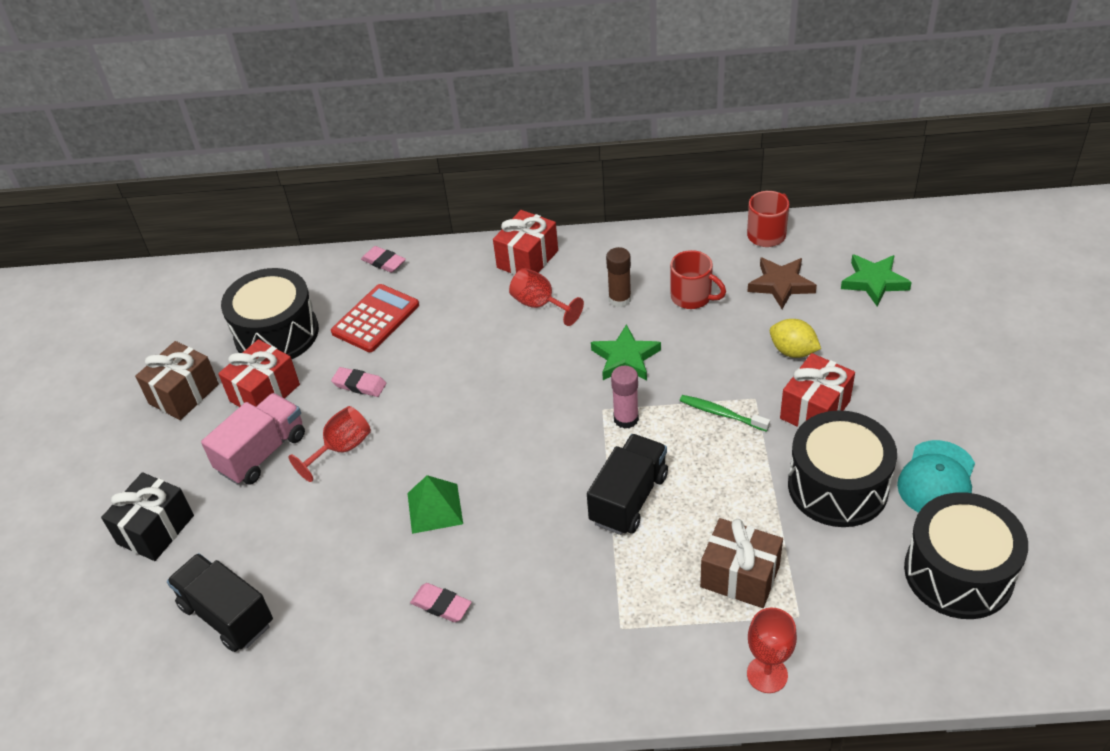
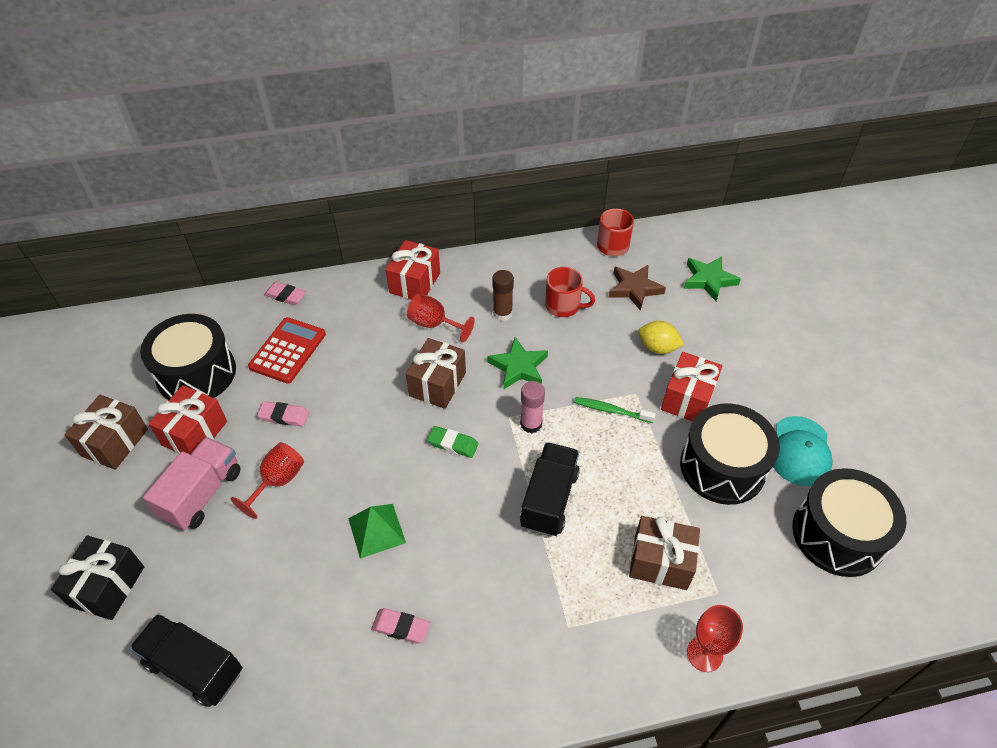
camera: 15 degrees left, 5 degrees up
(530, 368) = (437, 384): none -> brown gift
(534, 431) = (453, 444): none -> green eraser

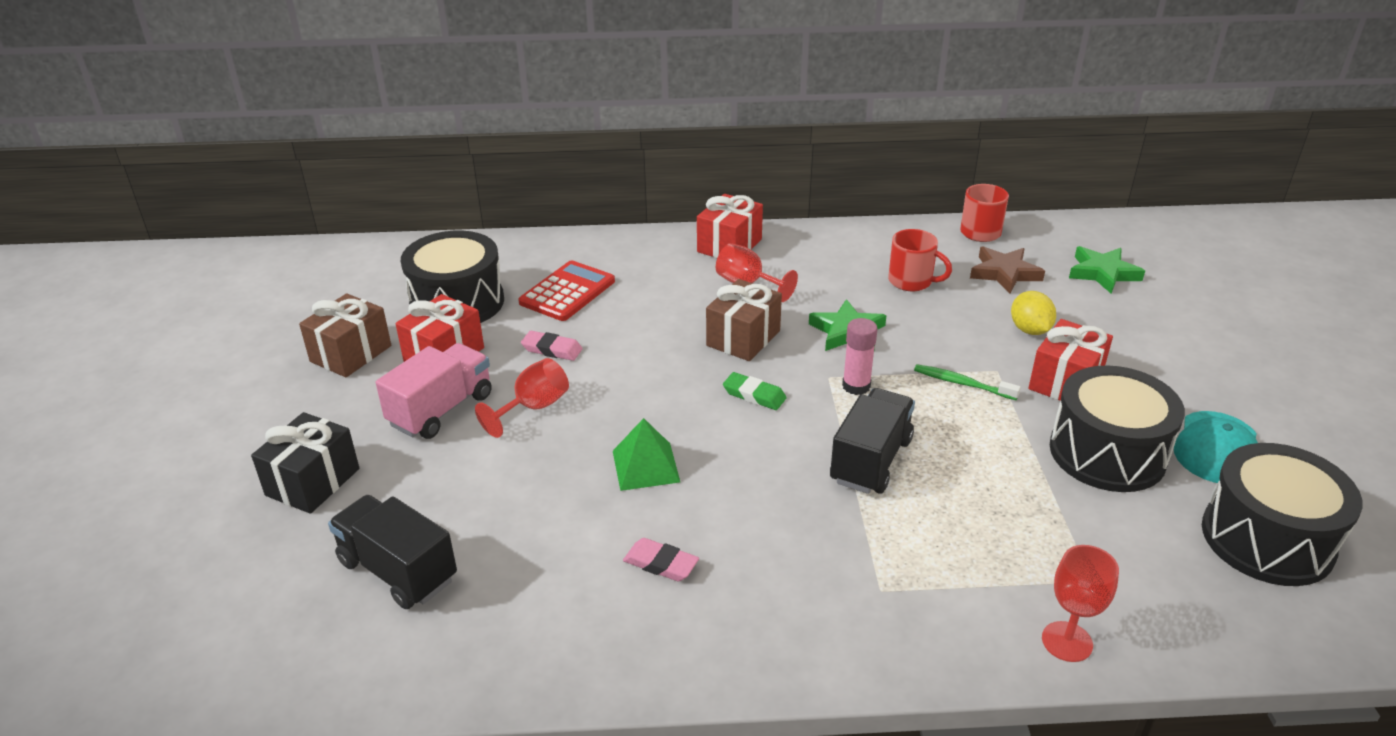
camera: 10 degrees right, 15 degrees down
(285, 296) = (574, 244): pink eraser -> none
(502, 313) = (833, 281): brown glue stick -> none
(657, 347) = (1029, 330): yellow lemon -> yellow lemon turned 45 degrees clockwise
(660, 562) = (1013, 539): brown gift -> none

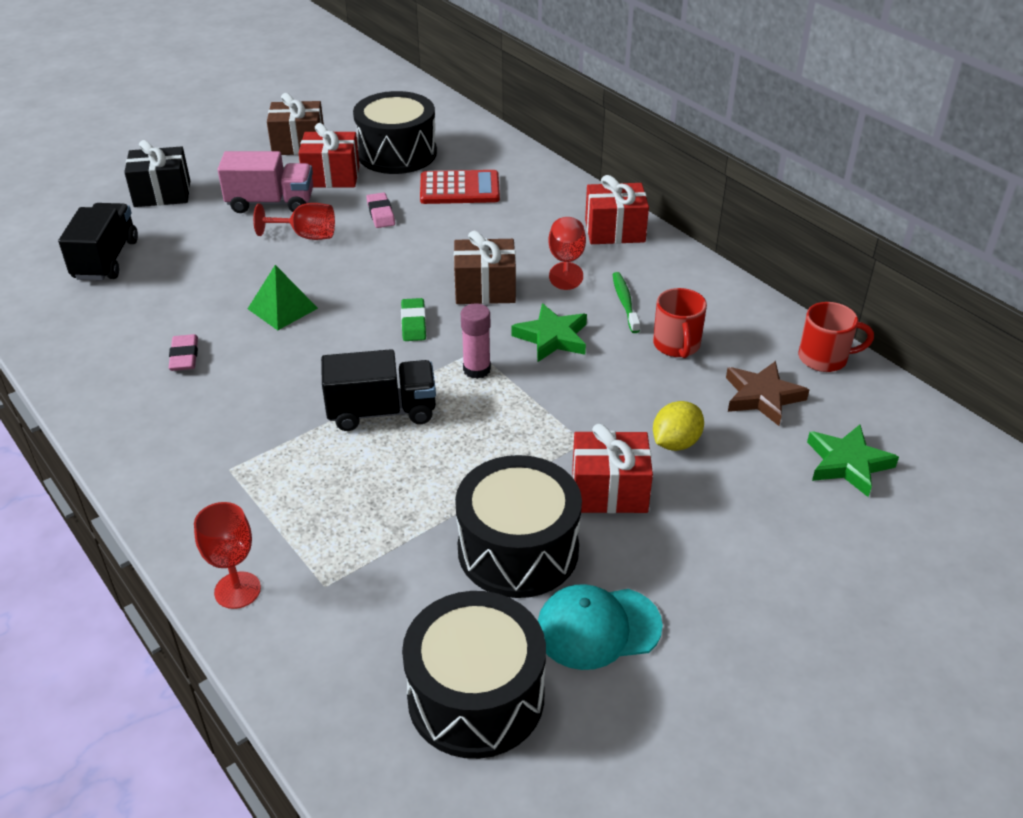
camera: 55 degrees right, 5 degrees up
(963, 384) = (540, 428): green toothbrush -> green toothbrush (625, 303)

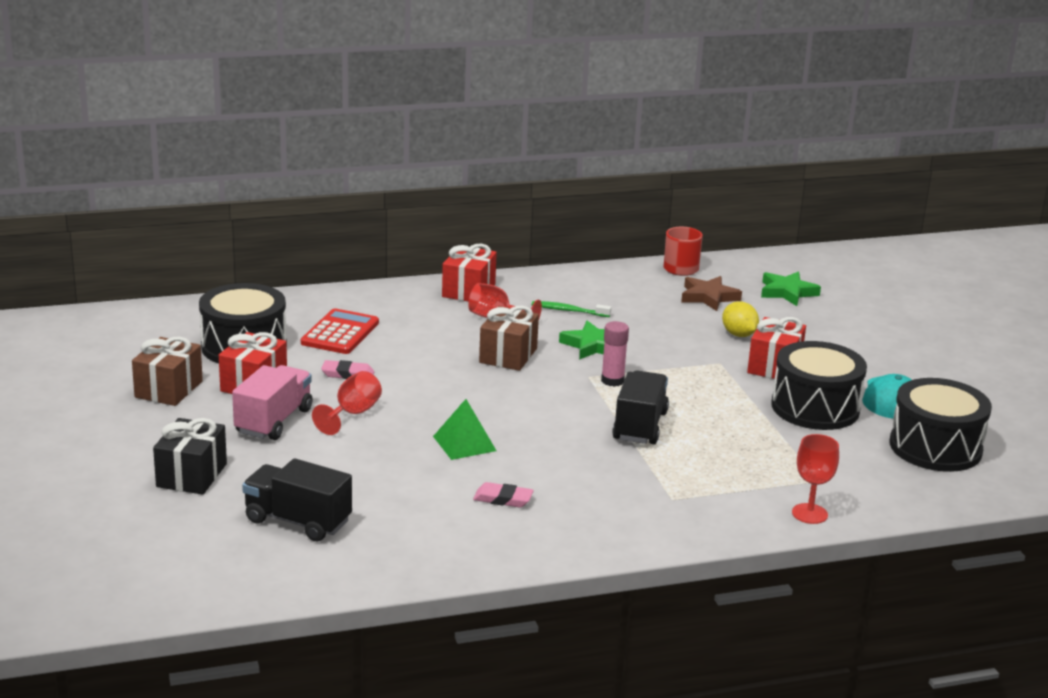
camera: 70 degrees left, 15 degrees down
(413, 323) = (532, 392): green eraser -> none
(676, 345) = (634, 307): red mug -> none

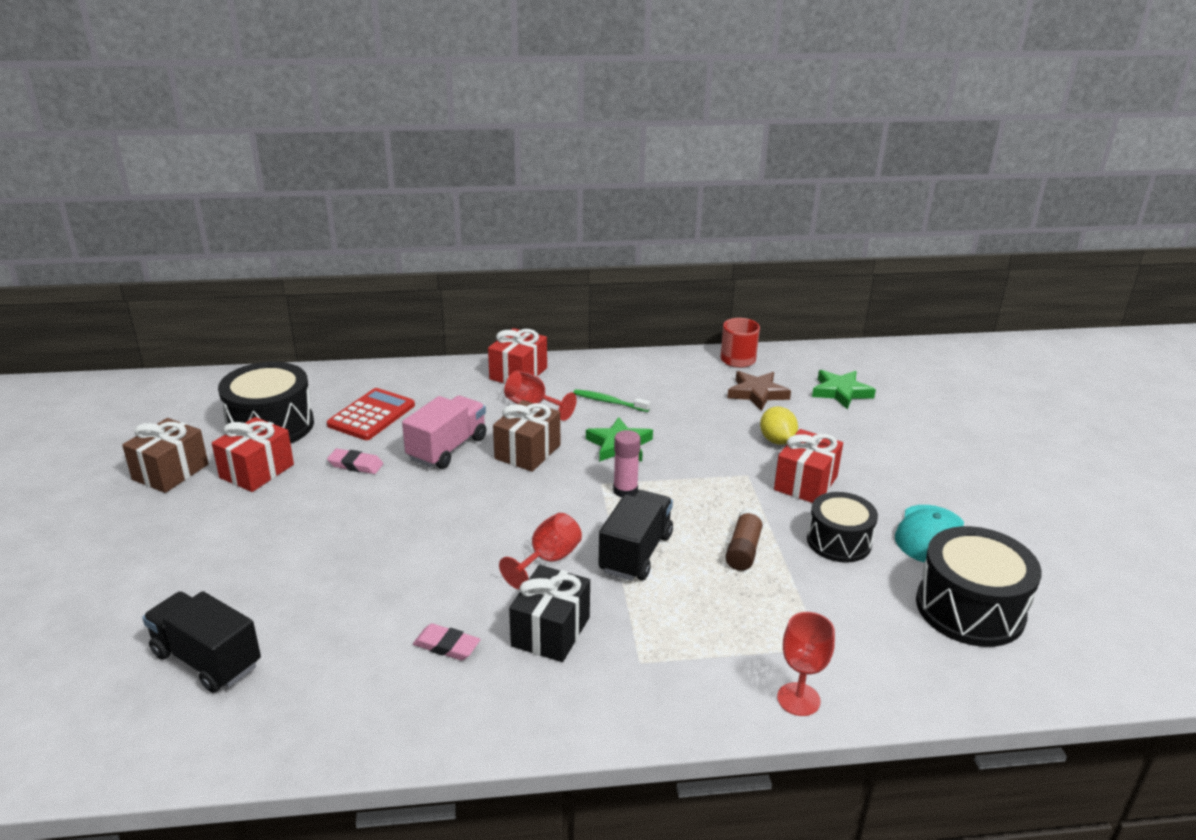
camera: 10 degrees right, 5 degrees up
(191, 475) = (130, 585): black gift -> black gift (550, 631)
(274, 421) = (252, 519): pink truck -> pink truck (447, 448)
(352, 414) = (337, 515): red goblet -> red goblet (548, 560)
(464, 443) = (436, 563): green pyramid -> none
(734, 418) = (743, 549): none -> brown glue stick
(815, 408) = (839, 541): black drum -> black drum, size x0.66

